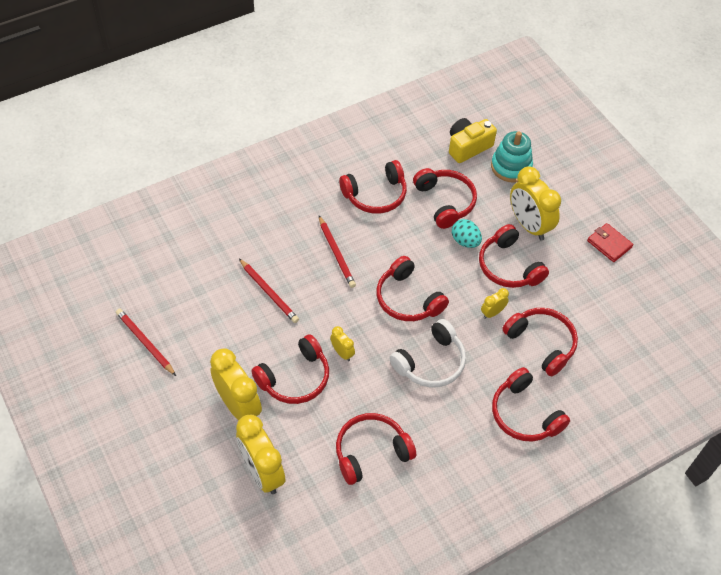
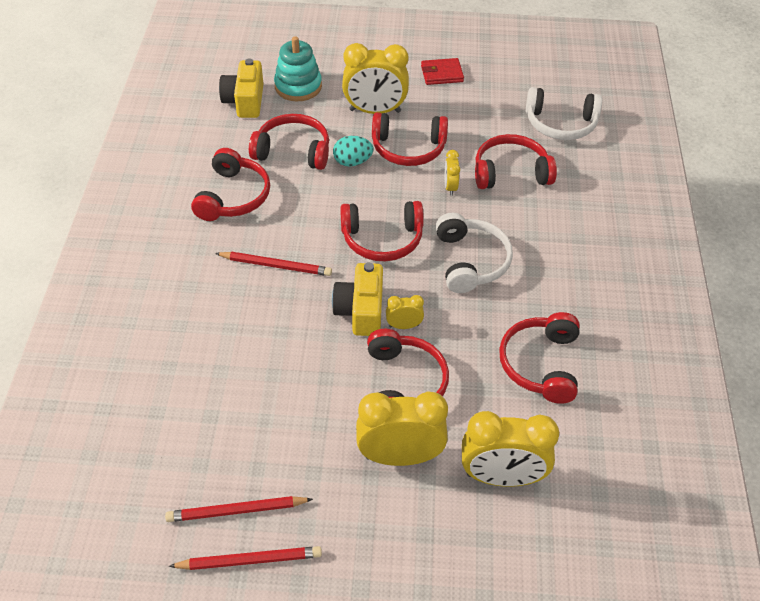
camera: 55 degrees left, 5 degrees down
(268, 292) = (273, 350): red pencil -> red pencil (249, 560)
(336, 321) = (361, 311): none -> yellow camera
(524, 414) = (578, 225): red headphones -> none
(627, 351) = (560, 124): none -> white headphones

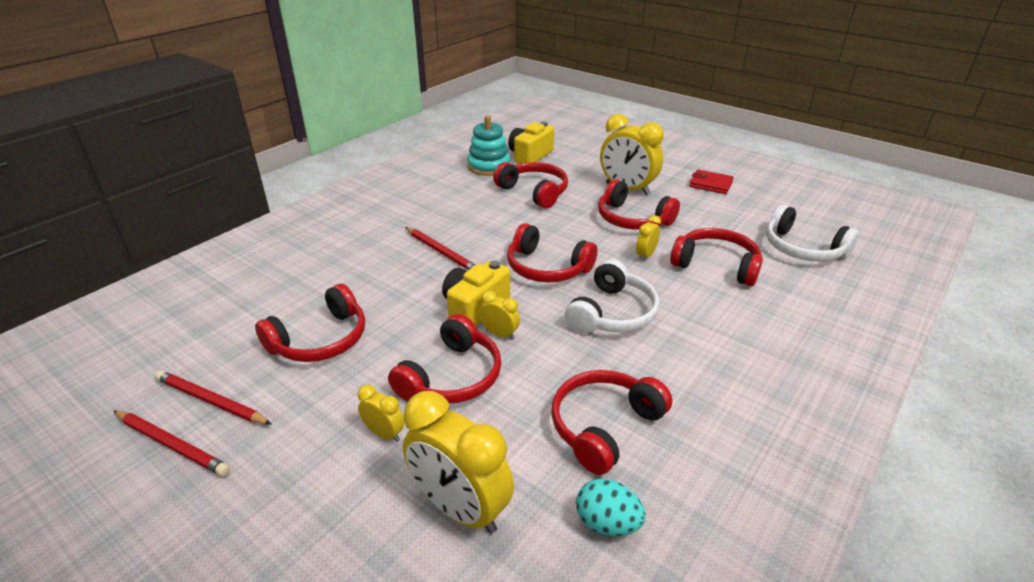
camera: 35 degrees right, 15 degrees down
(233, 196) = (459, 202): red headphones -> red headphones (320, 340)
(298, 86) = (579, 159): turquoise stacking toy -> turquoise stacking toy (489, 166)
(352, 162) = (575, 212): turquoise egg -> turquoise egg (607, 523)
(400, 456) = (384, 433): yellow clock -> yellow clock, size x0.47

